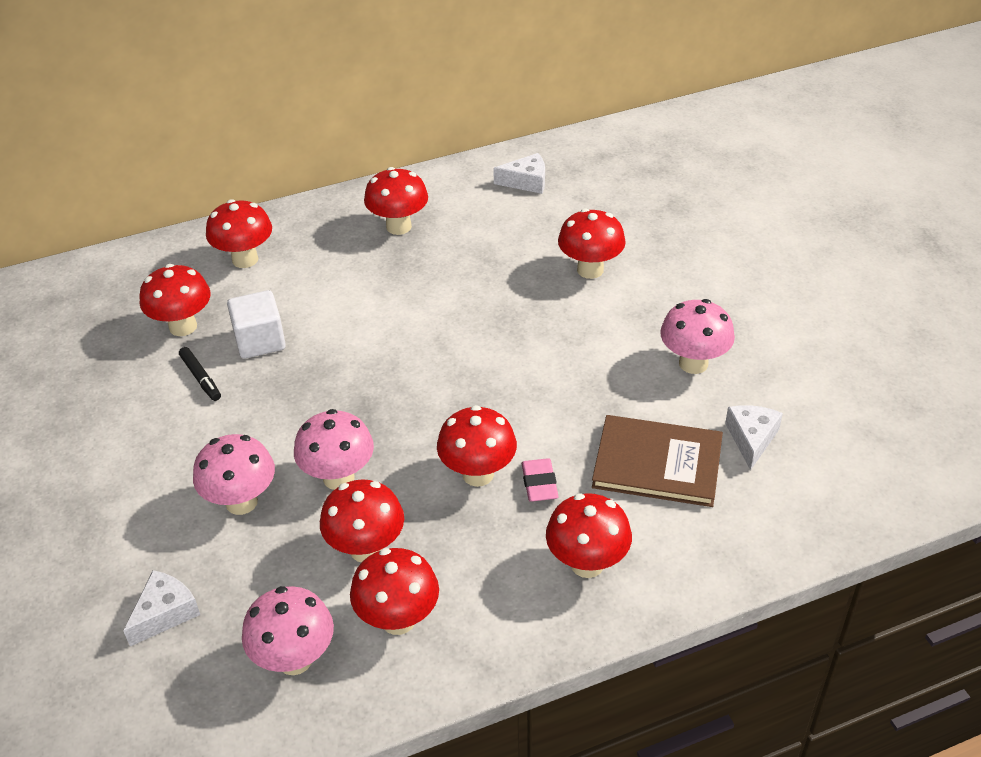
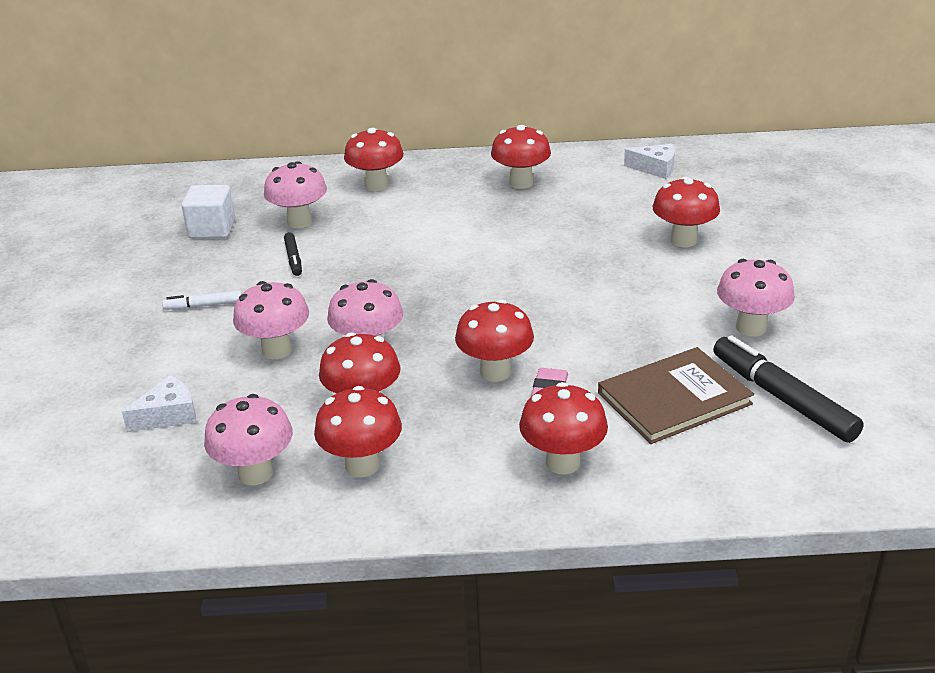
camera: 20 degrees right, 10 degrees down
(131, 463) = (203, 305): none -> white marker
(183, 326) = (299, 222): red mushroom -> pink mushroom
(260, 341) = (357, 242): white cube -> white cube (212, 229)
(657, 463) = (674, 398): brown book -> brown book turned 60 degrees counterclockwise
(751, 439) = (782, 398): white cheese -> black marker

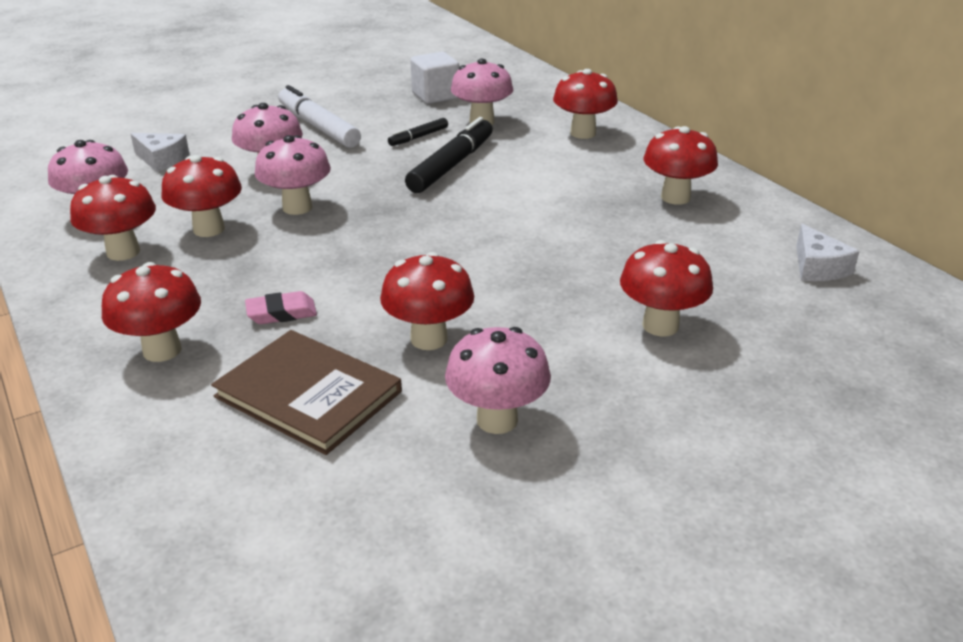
camera: 60 degrees right, 0 degrees up
(203, 305) = (318, 127): white marker -> white marker, size x1.96
(495, 372) = (297, 276): red mushroom -> red mushroom (429, 339)
(782, 398) = (353, 477): black marker -> black marker (451, 165)

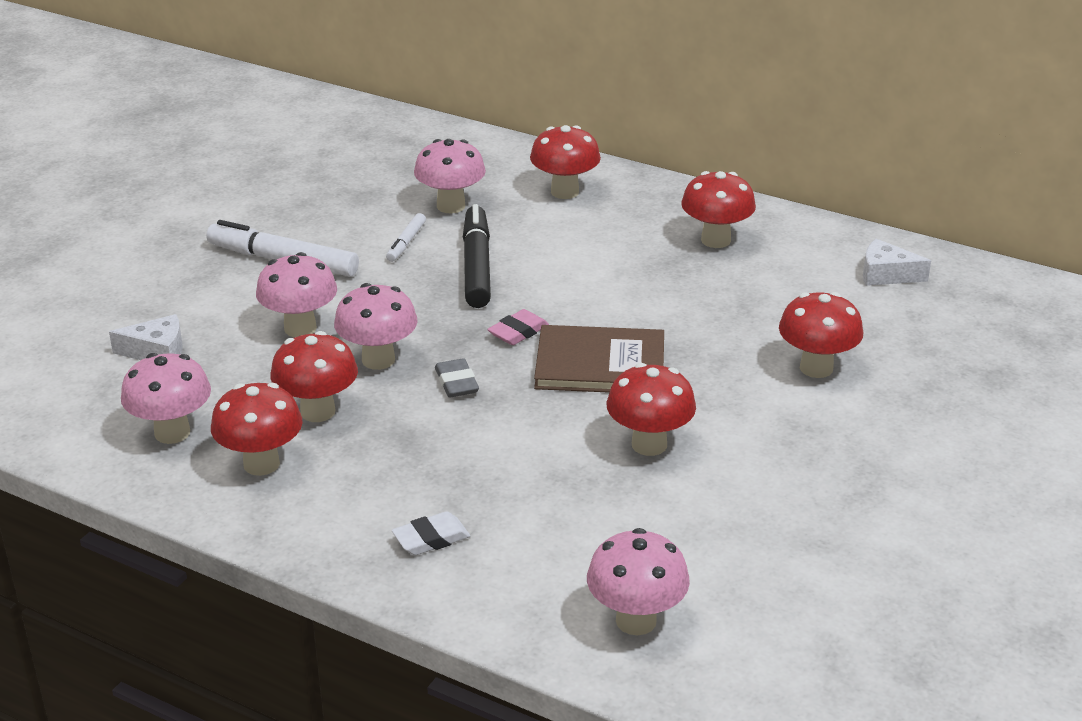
camera: 30 degrees left, 0 degrees up
(162, 350) = (431, 538): red mushroom -> white eraser
(281, 313) = (496, 467): pink eraser -> pink eraser (518, 332)
(308, 394) = (605, 526): brown book -> brown book (600, 364)
(333, 240) = (456, 383): none -> grey eraser
(418, 137) = (406, 243): black marker -> white marker
(435, 96) = (365, 186): white cube -> none
(497, 420) = (772, 490): pink mushroom -> pink mushroom (636, 620)
(817, 267) = (886, 274): white cheese -> white cheese turned 150 degrees clockwise

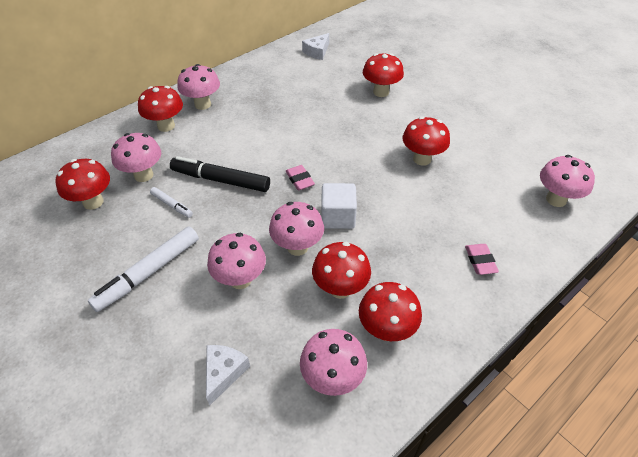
camera: 70 degrees left, 15 degrees up
(431, 538) = (480, 261): white eraser -> pink eraser
(456, 383) = (338, 217): grey eraser -> white cube
(600, 364) = (346, 157): brown book -> none
(638, 206) = (202, 104): none -> pink mushroom
(715, 240) = (255, 89): red mushroom -> red mushroom (93, 202)

